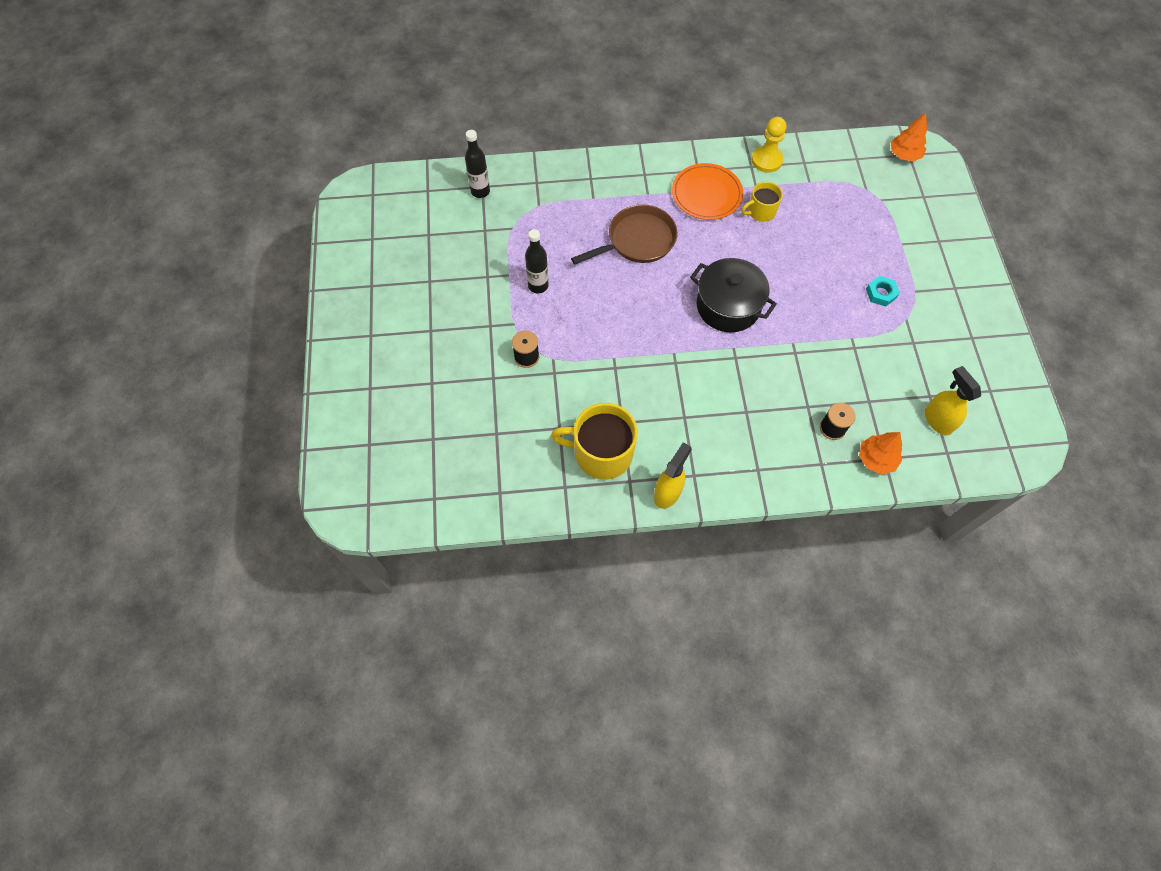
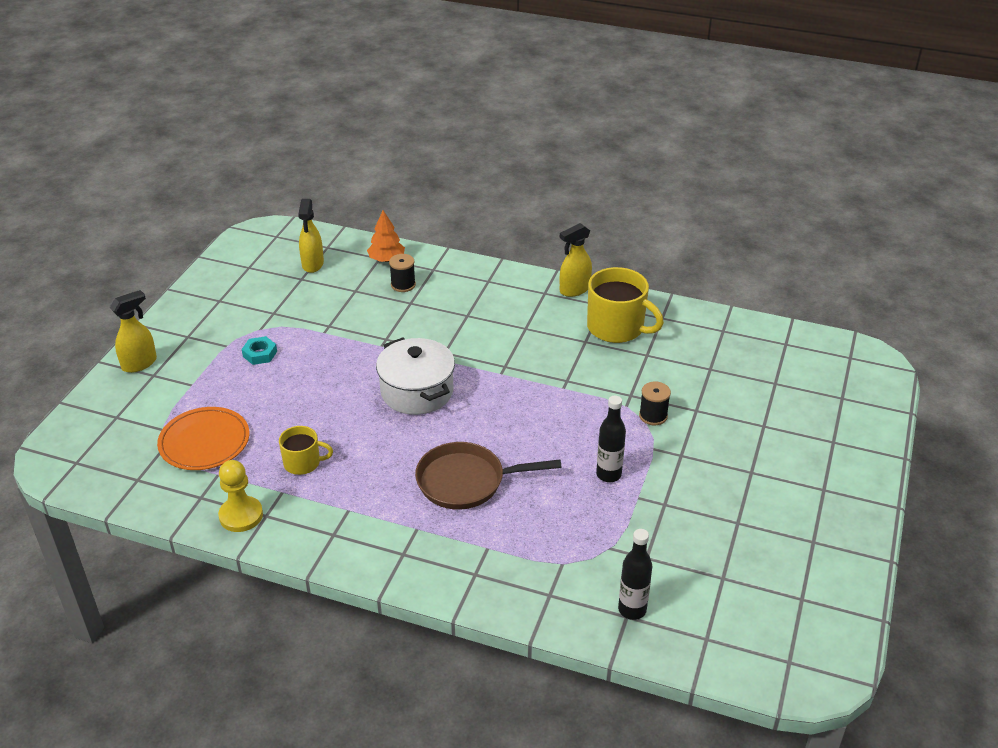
camera: 155 degrees left, 25 degrees down
(706, 194) = (347, 502): orange plate -> orange plate (204, 442)
(728, 306) = (417, 391): black pot -> white pot
(904, 155) = (82, 464): orange tree -> none
(960, 247) = (140, 363): none -> yellow spray bottle

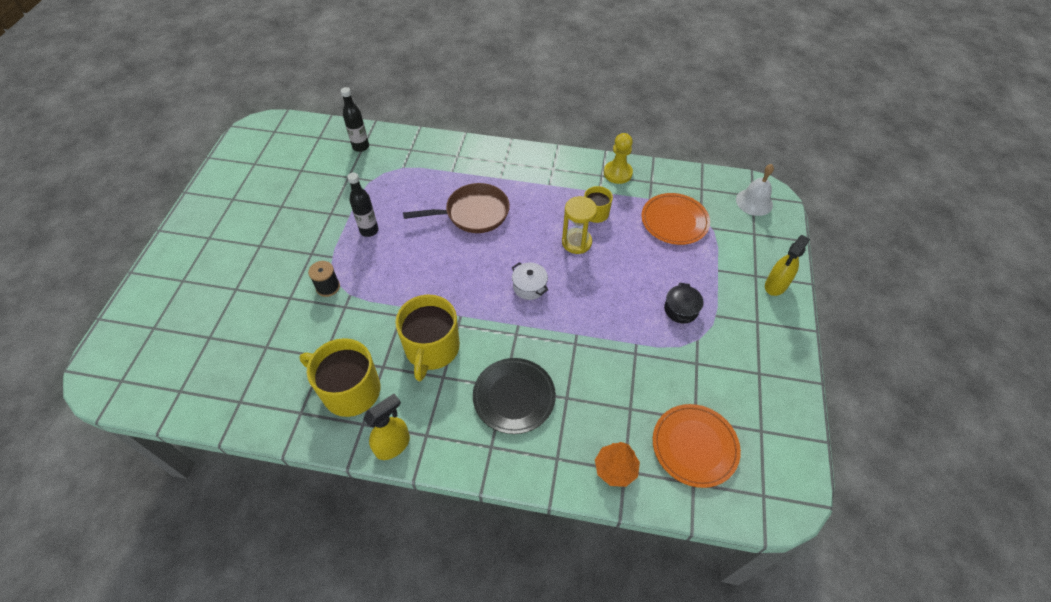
camera: 170 degrees right, 15 degrees up
(82, 454) = (754, 202): none -> white bell
(260, 354) = (681, 309): turquoise nut -> black pot
(312, 264) = (694, 446): yellow spray bottle -> orange plate
(342, 431) = (576, 242): none -> yellow hourglass
(403, 285) = (582, 425): black spool -> none
(417, 391) = (529, 286): white pot -> white pot, size x0.54
(459, 308) = (514, 397): none -> black plate
(535, 349) = (432, 349): none -> yellow mug

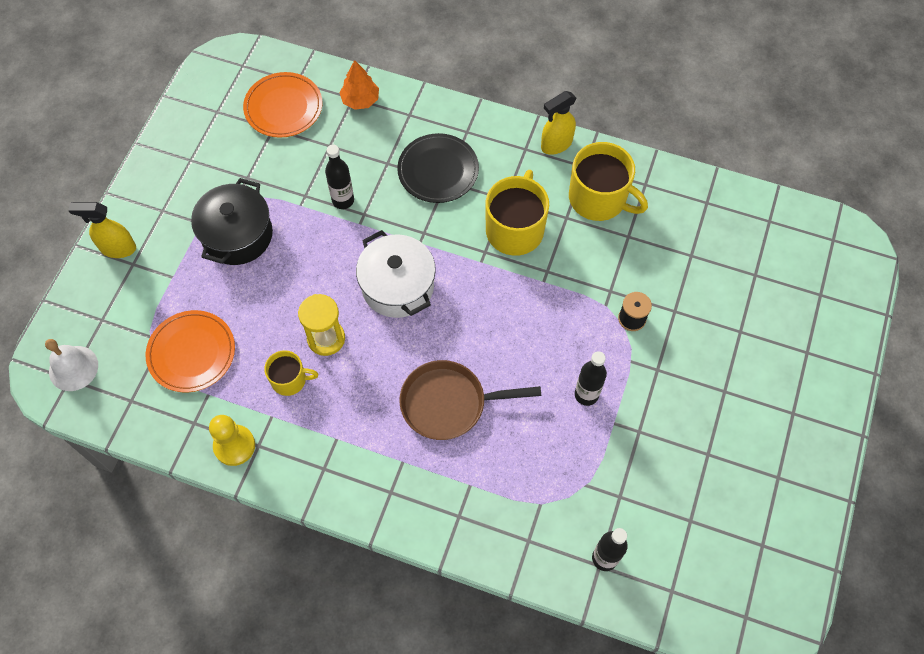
camera: 170 degrees left, 10 degrees up
(529, 286) = (397, 286): white pot -> white pot, size x1.87
(598, 353) = (343, 200): none -> black bottle
(681, 309) = (237, 235): black pot -> black pot, size x1.87
(775, 285) = (117, 248): yellow spray bottle -> yellow spray bottle turned 135 degrees counterclockwise

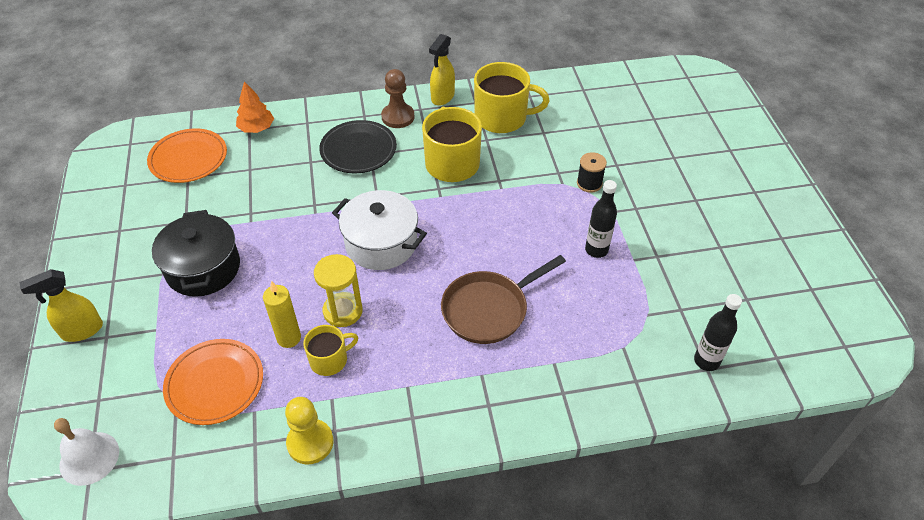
camera: 30 degrees left, 15 degrees down
(269, 341) = (289, 338): none -> yellow candle
(343, 200) = (288, 202): black bottle -> none
(498, 148) = (398, 117): none -> brown pawn

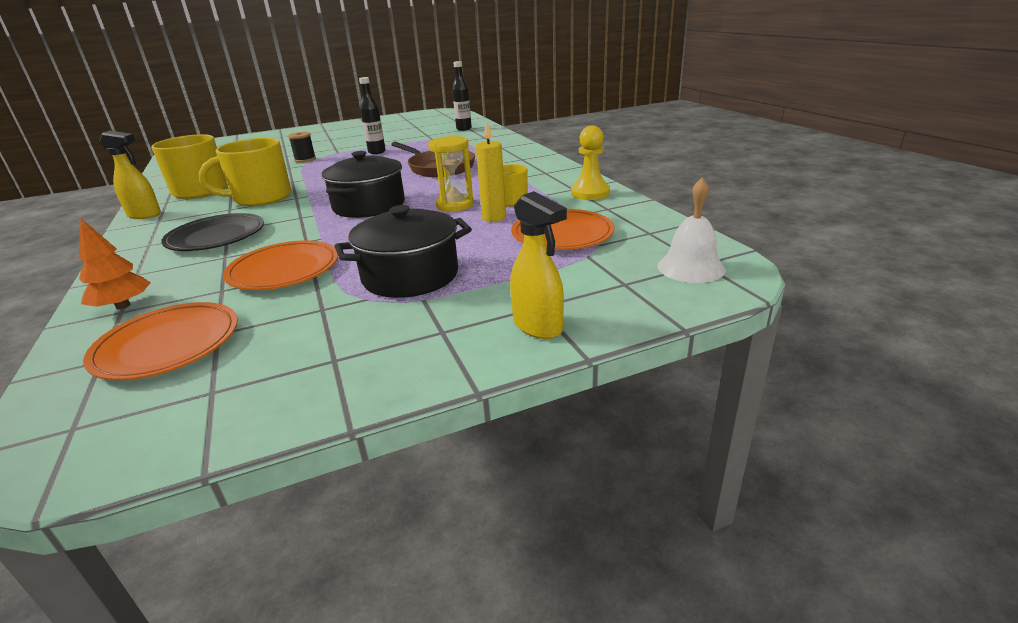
camera: 100 degrees left, 20 degrees down
(262, 197) = (284, 270): none -> orange plate
(381, 243) = (369, 205): white pot -> black pot
(398, 117) = (165, 228): brown pawn -> none

